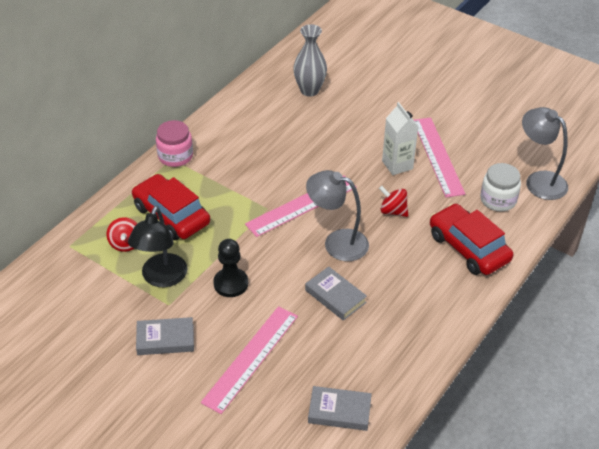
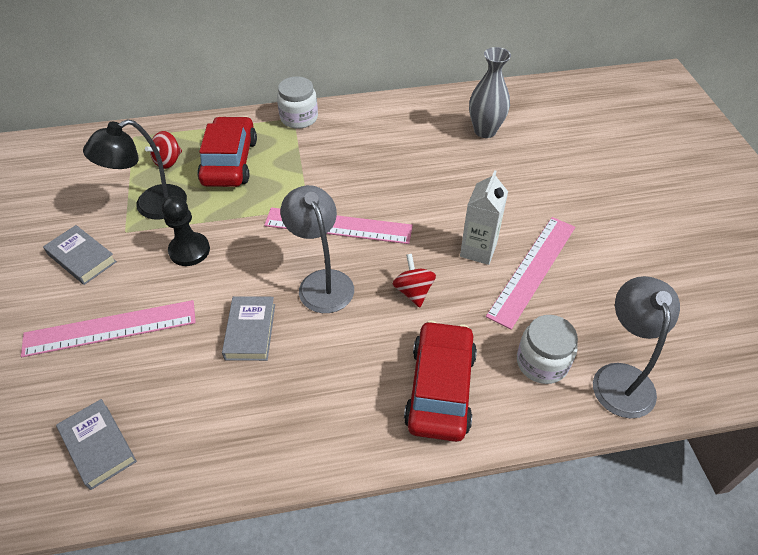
camera: 45 degrees right, 5 degrees up
(175, 156) = (299, 118): pink jar -> white jar

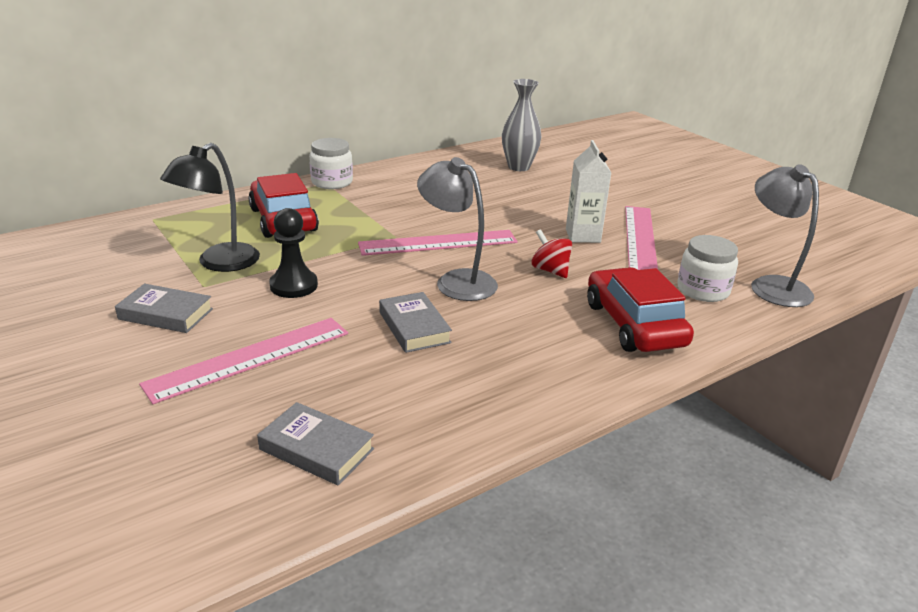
camera: 25 degrees left, 20 degrees down
(168, 161) = (211, 229): red spinning top -> none

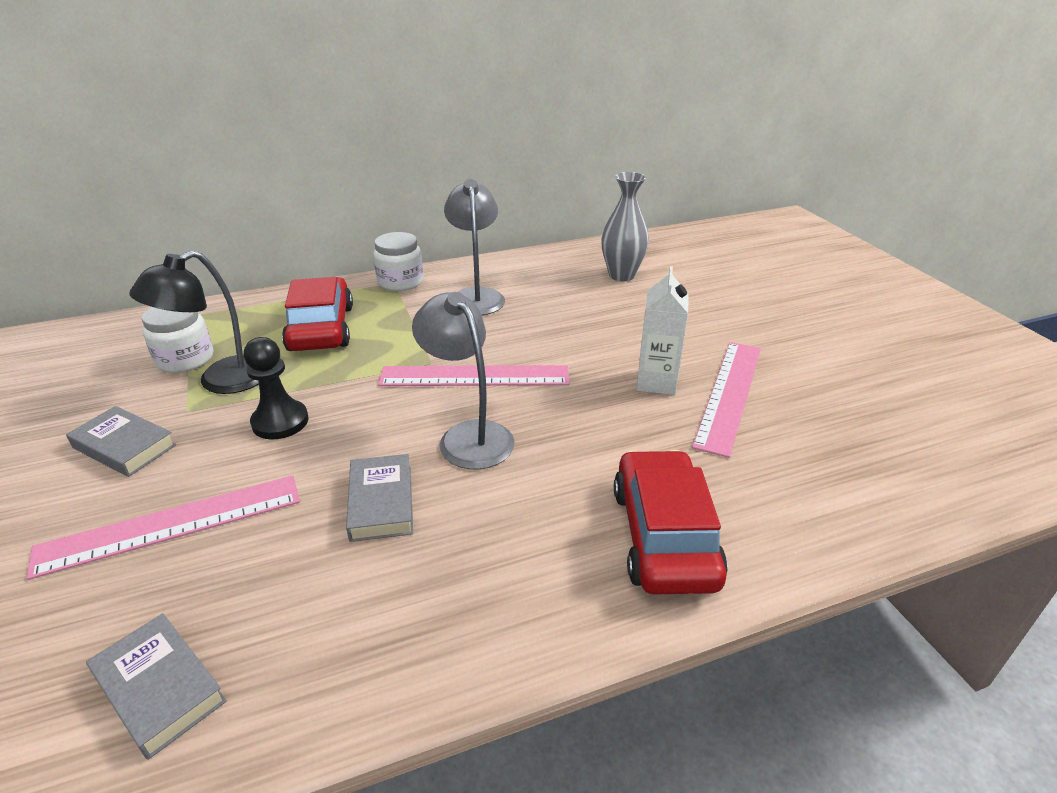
camera: 15 degrees right, 5 degrees up
(550, 270) = (591, 432): red spinning top -> none
(703, 290) = (783, 488): white jar -> white jar (185, 359)
(772, 285) = (888, 492): grey lamp -> grey lamp (476, 296)

